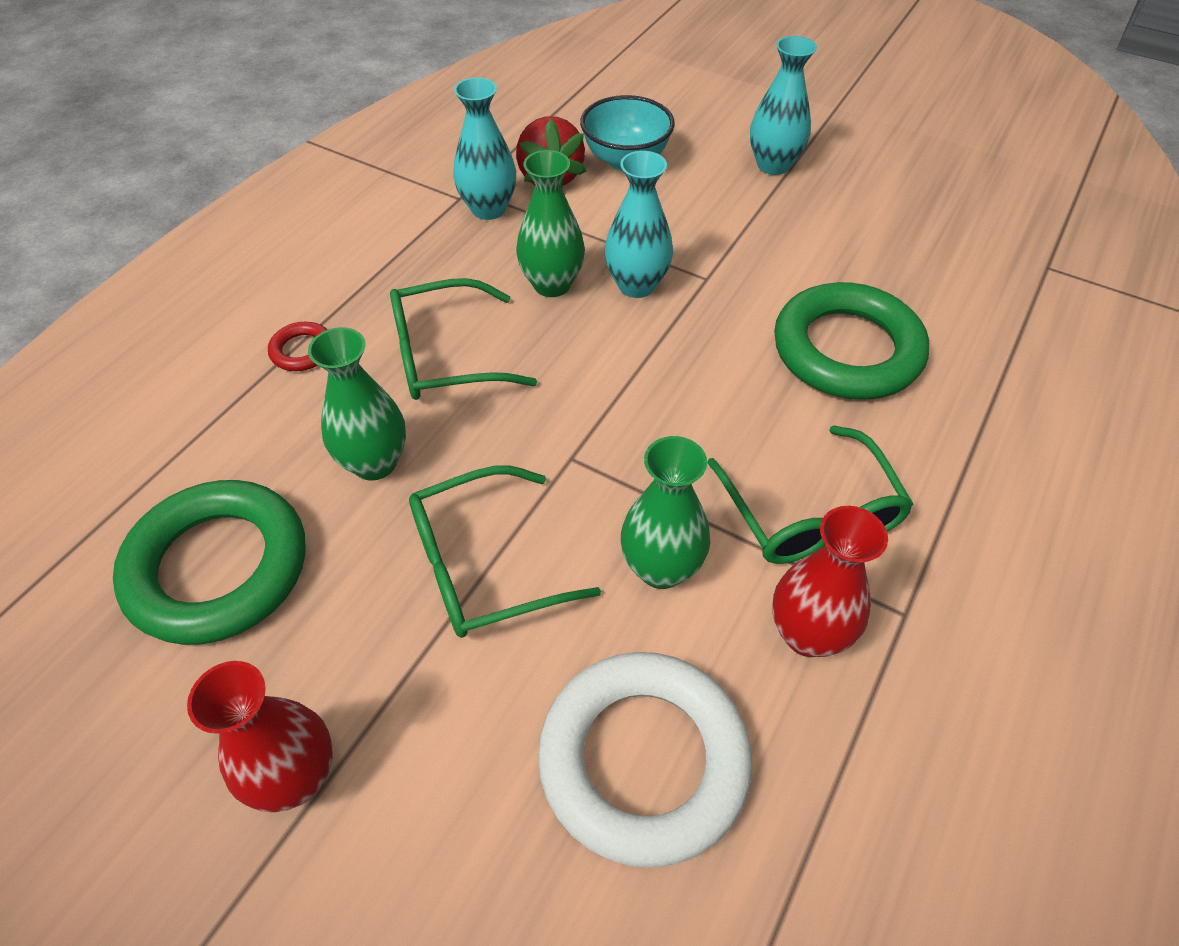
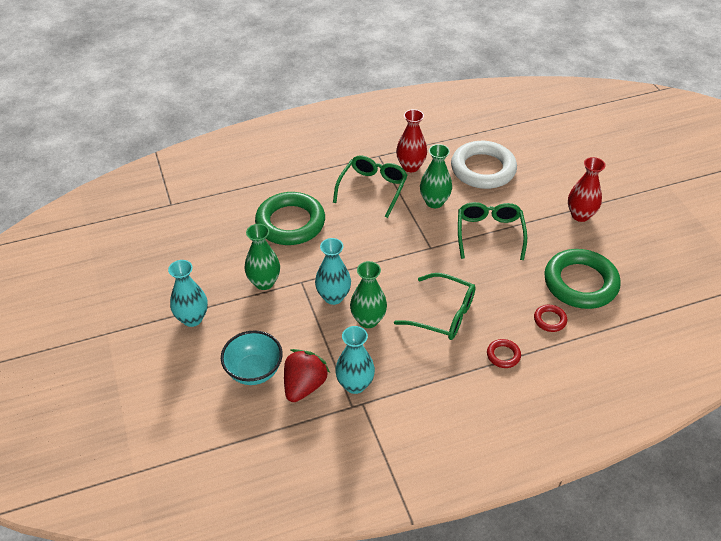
camera: 140 degrees left, 5 degrees down
(249, 452) = (550, 320): none -> red ring
(374, 463) = (503, 287): green vase -> green vase (264, 282)
(483, 566) = (489, 233): green glasses -> green glasses turned 105 degrees counterclockwise

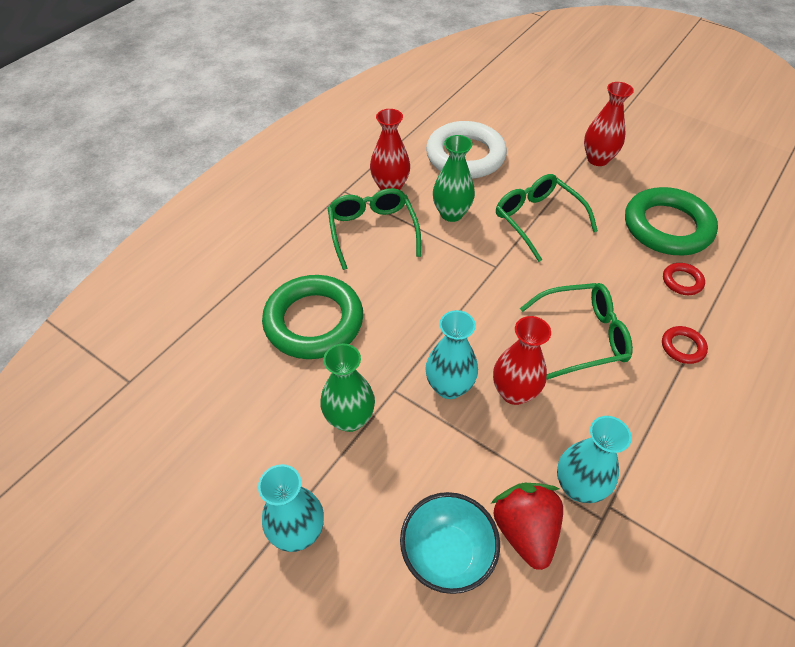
camera: 35 degrees left, 5 degrees up
(368, 320) = (514, 392): green vase -> red vase

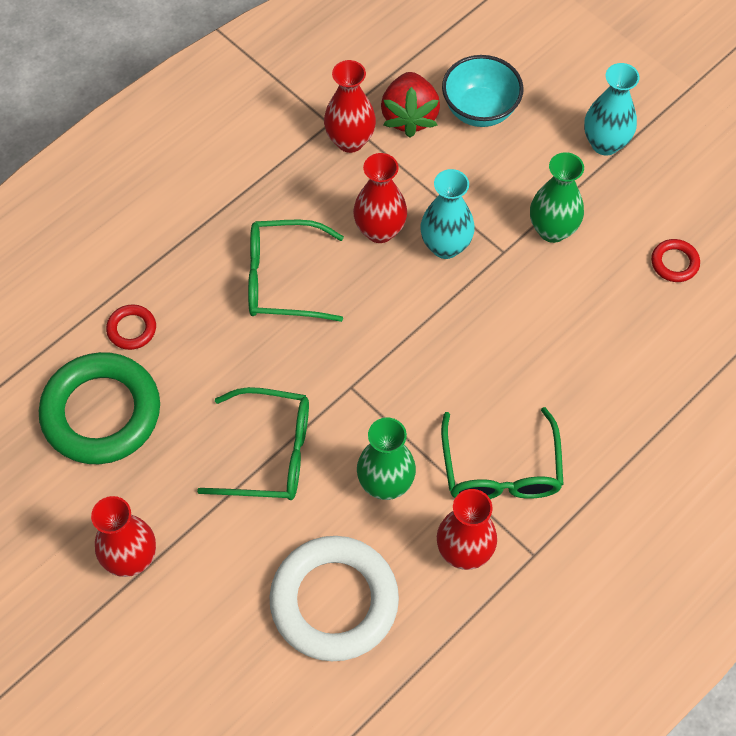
camera: 170 degrees left, 10 degrees up
(314, 321) = (585, 344): green ring -> none
(537, 220) = (270, 453): green glasses -> green glasses turned 60 degrees counterclockwise
(578, 486) = (350, 141): turquoise vase -> red vase
(682, 347) = (180, 250): red ring -> red ring (674, 263)

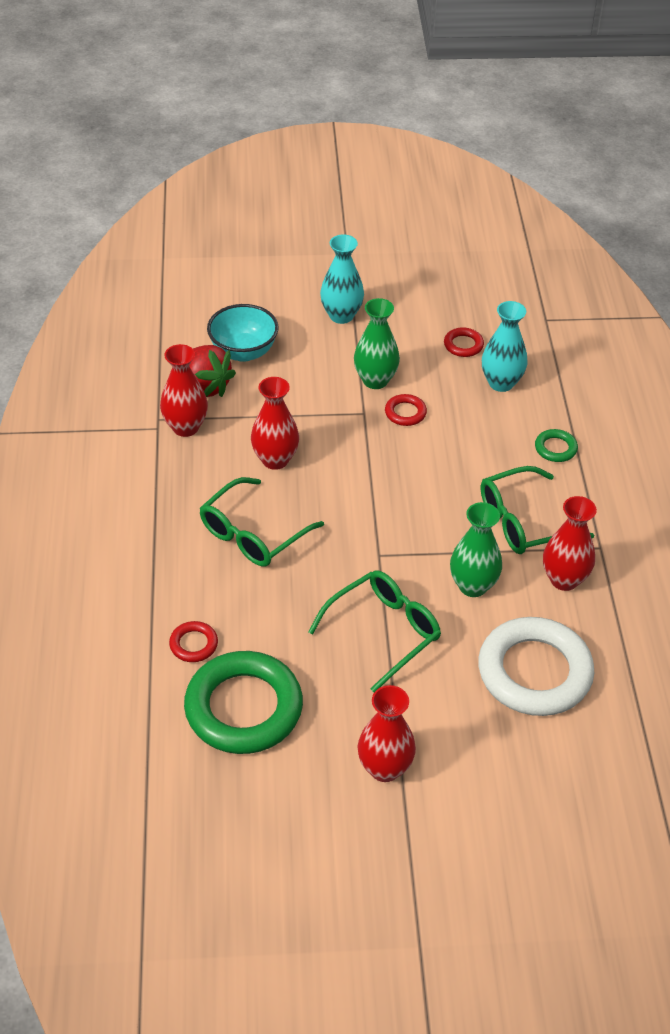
camera: 50 degrees left, 15 degrees down
(445, 246) = (326, 436): turquoise vase -> turquoise vase (501, 383)
(501, 470) = (523, 522): green glasses -> green glasses turned 120 degrees clockwise
(537, 282) = (405, 413): none -> red ring
(621, 432) = (555, 448): none -> green ring

